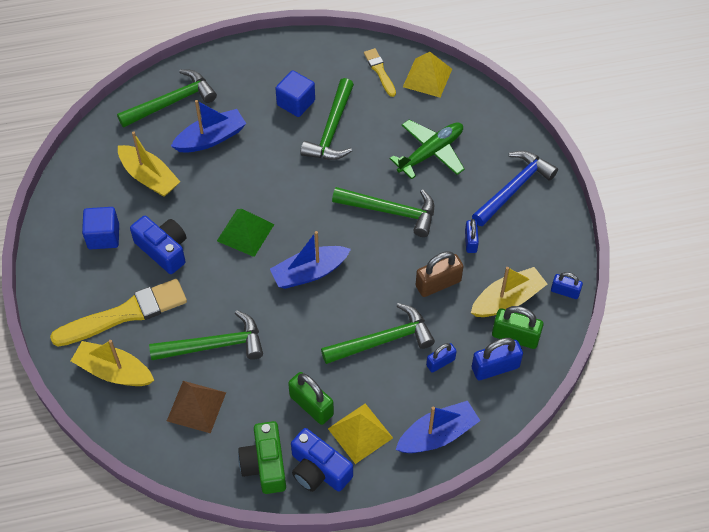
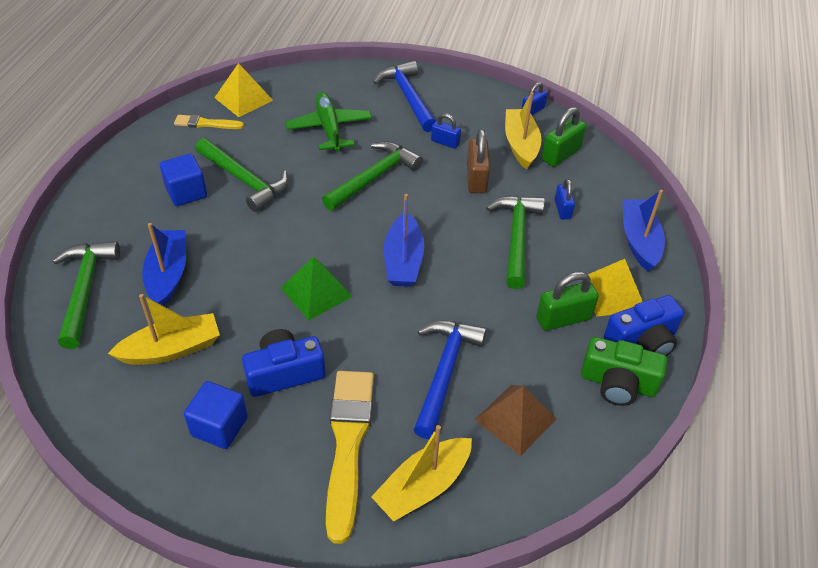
camera: 65 degrees left, 10 degrees down
(214, 345) = (444, 373): green hammer -> blue hammer
(495, 367) = (586, 178): blue padlock -> none

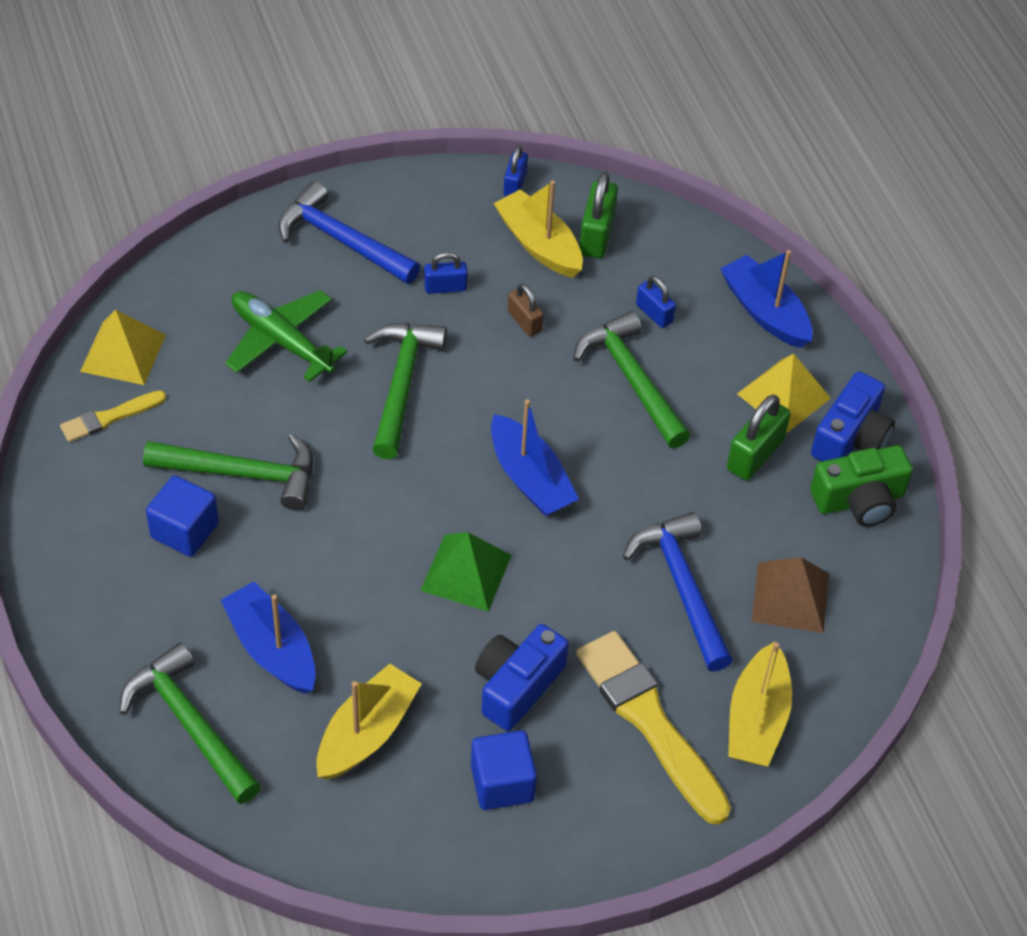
camera: 35 degrees left, 5 degrees up
(476, 178) = (524, 322): brown padlock -> brown padlock, size x0.63

